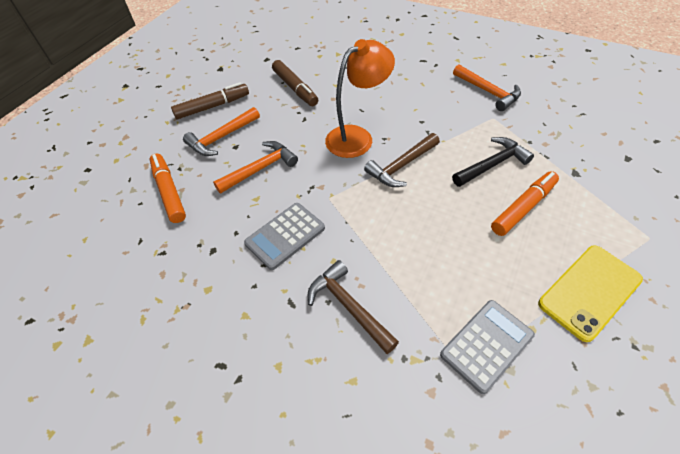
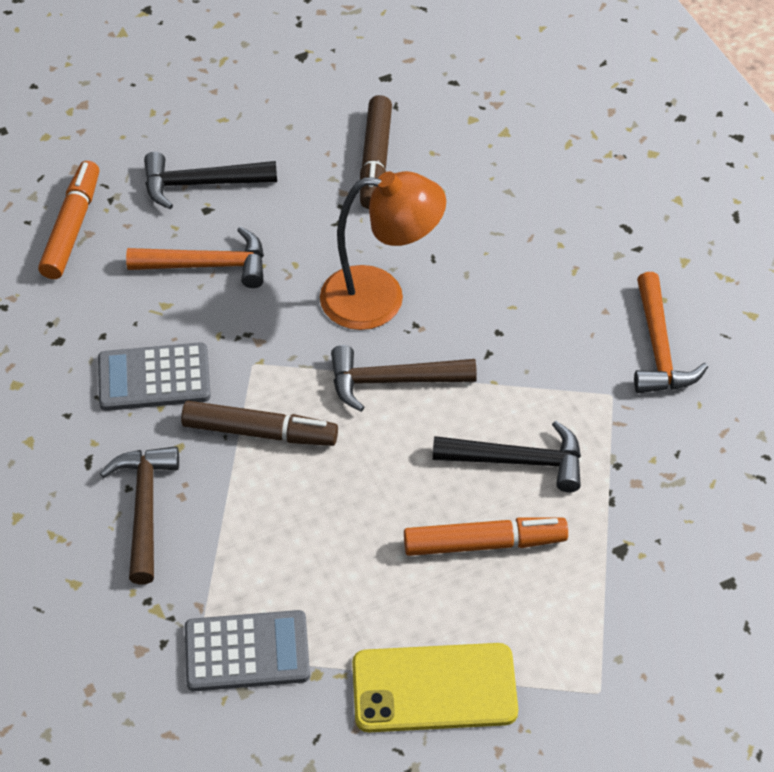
camera: 35 degrees right, 0 degrees up
(212, 106) = (233, 122): brown marker -> brown marker (260, 432)
(221, 138) = (200, 184): orange hammer -> black hammer

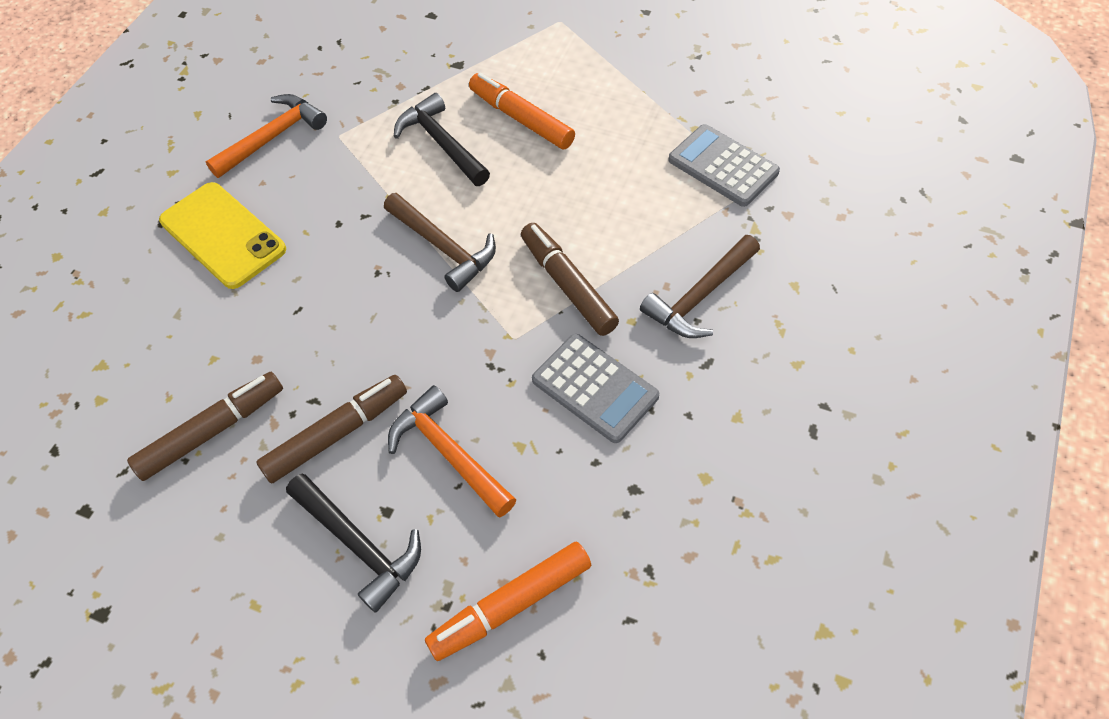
camera: 130 degrees left, 5 degrees up
(295, 219) = (337, 434): none -> brown marker
(380, 298) = (371, 311): orange lamp -> none
(434, 688) = (639, 78): yellow phone -> yellow phone (222, 235)

